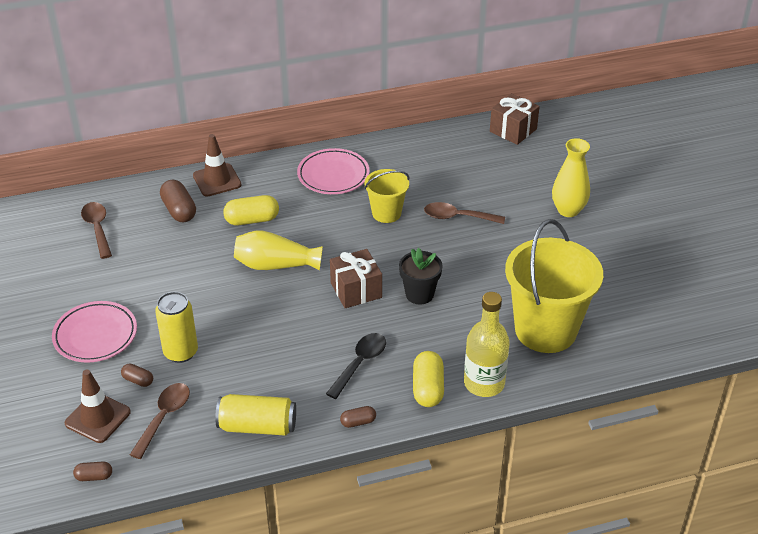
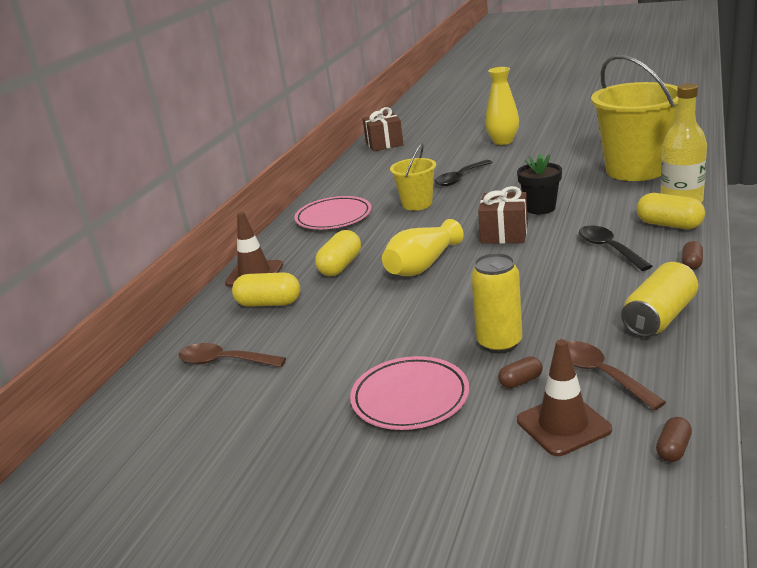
camera: 50 degrees left, 15 degrees down
(179, 210) = (269, 303): brown capsule -> yellow capsule
(457, 217) = (460, 178): brown spoon -> black spoon

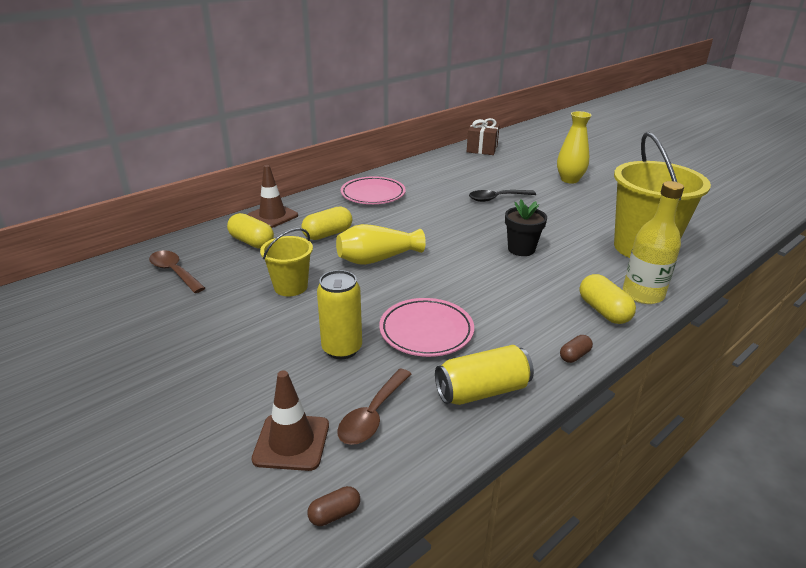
camera: 25 degrees right, 5 degrees up
(410, 398) = (232, 360): pink plate -> pink plate (426, 331)
(417, 204) = (439, 207): yellow bucket -> yellow bucket (290, 287)
(504, 234) = (466, 259): brown gift -> none
(520, 381) = (313, 388): brown capsule -> none
(600, 374) = (372, 415): brown spoon -> brown spoon turned 150 degrees counterclockwise
(608, 249) = (525, 309): black spoon -> none

